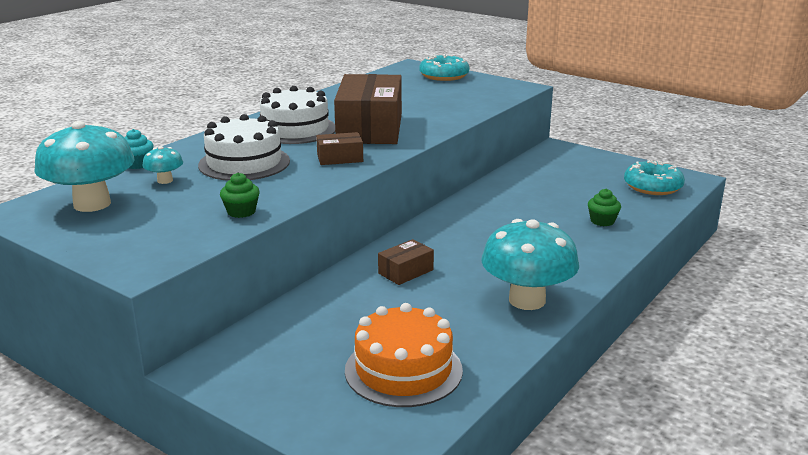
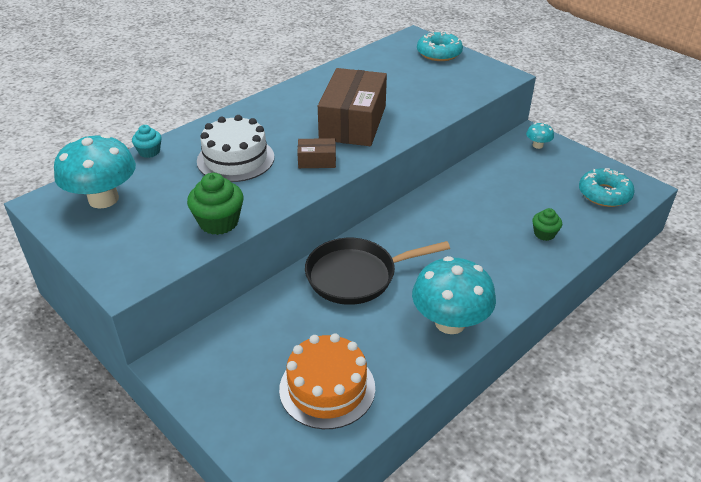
camera: 10 degrees right, 15 degrees up
(165, 180) = (166, 175): turquoise mushroom -> turquoise mushroom (537, 145)
(241, 212) = (219, 222): green cupcake -> green cupcake, size x1.67
(295, 129) = (288, 118): white cake -> none
(405, 271) = (357, 276): brown box -> black pan

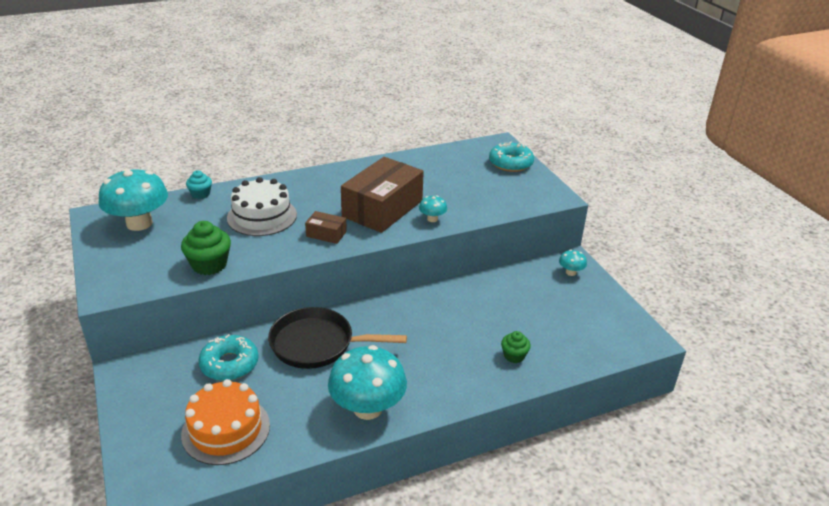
camera: 20 degrees right, 5 degrees down
(408, 121) = (432, 219): none -> turquoise mushroom
(604, 194) = (603, 335): turquoise donut -> turquoise donut (229, 364)

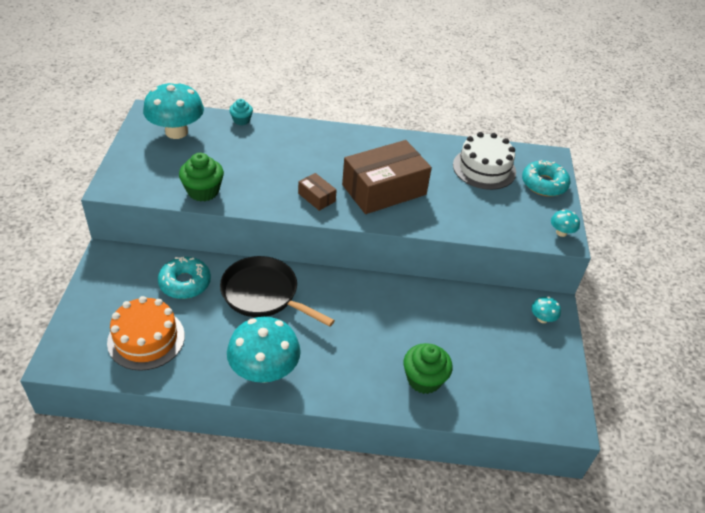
camera: 25 degrees right, 10 degrees up
(262, 216) = (275, 160): white cake -> white cake (484, 168)
(432, 219) = (421, 217): turquoise mushroom -> turquoise mushroom (561, 232)
(514, 356) = (424, 379): green cupcake -> green cupcake, size x1.67

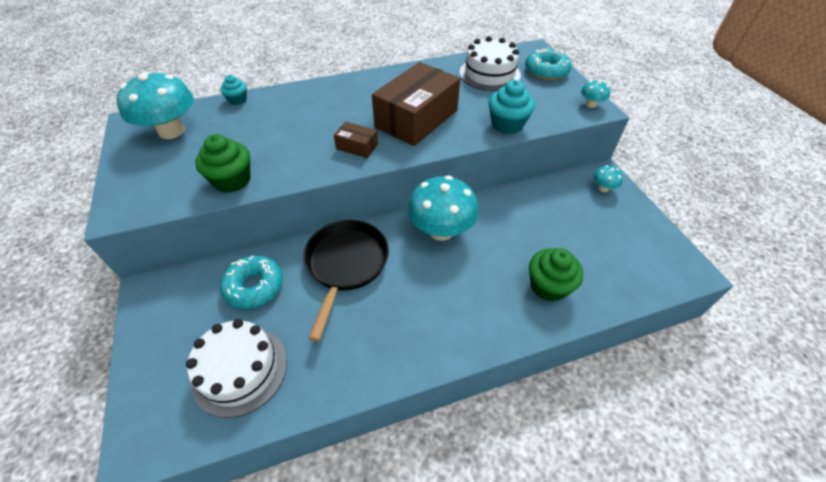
camera: 20 degrees left, 5 degrees up
(146, 339) = (240, 370): orange cake -> white cake
(264, 294) = (345, 265): black pan -> black pan turned 90 degrees clockwise
(264, 371) = (392, 348): turquoise mushroom -> turquoise mushroom (441, 230)
(463, 224) = (507, 124): none -> turquoise cupcake

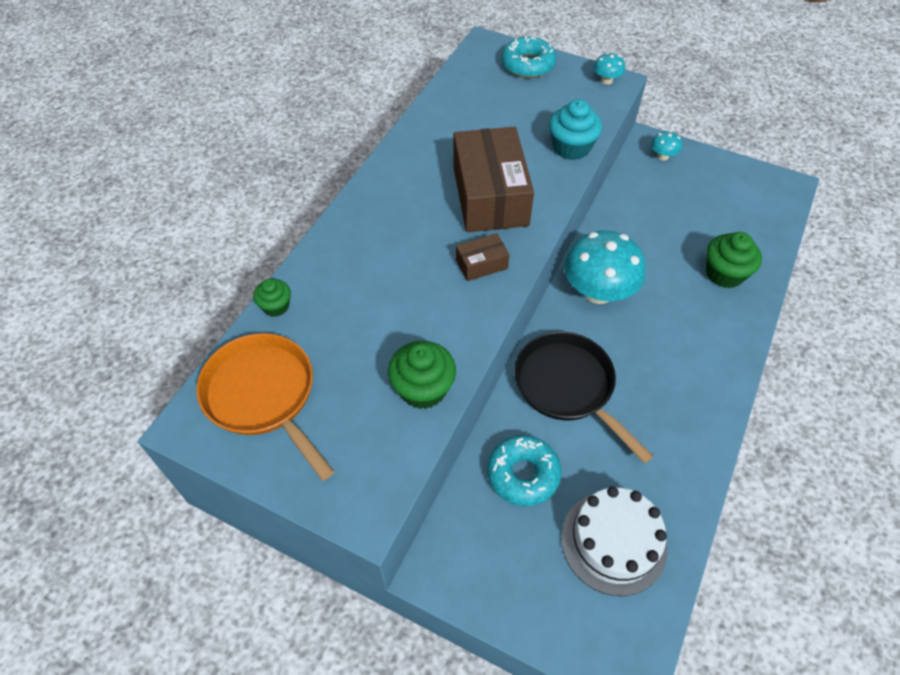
camera: 45 degrees left, 5 degrees up
(171, 131) = (263, 396): turquoise mushroom -> orange pan
(237, 100) = (276, 306): turquoise cupcake -> green cupcake
(489, 74) = (484, 100): white cake -> none

